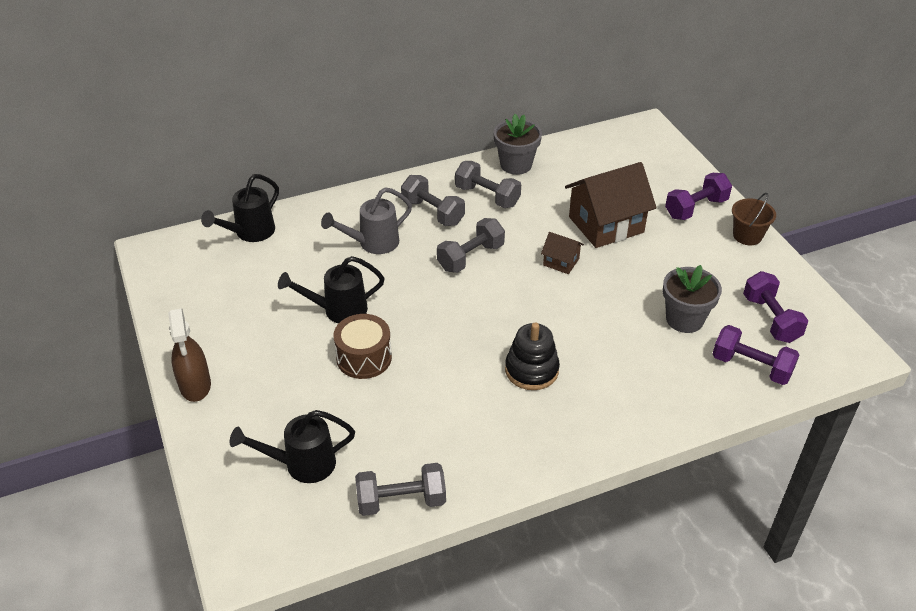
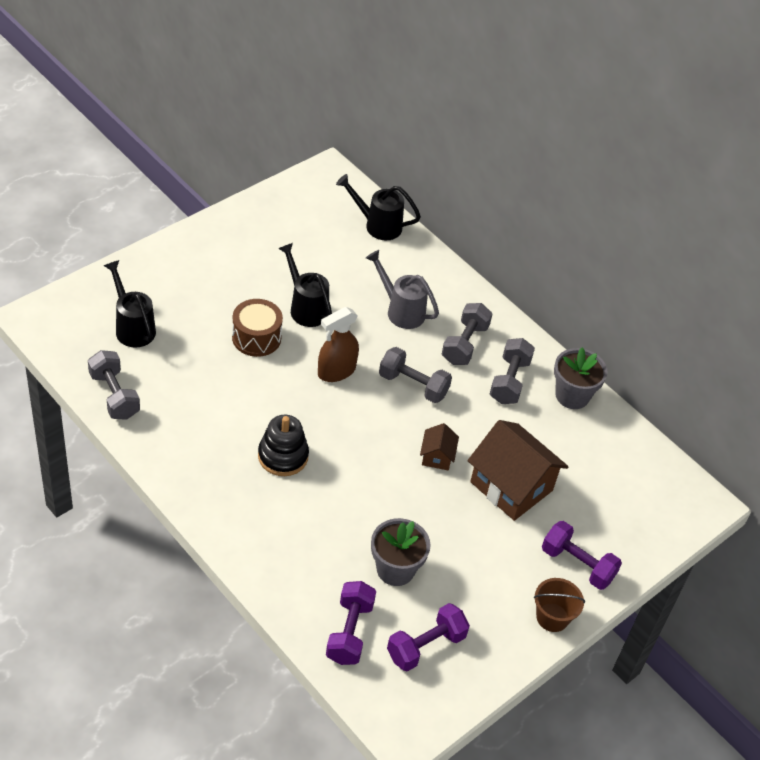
camera: 65 degrees right, 5 degrees up
(195, 385) = (191, 243): brown spray bottle -> brown spray bottle (336, 371)

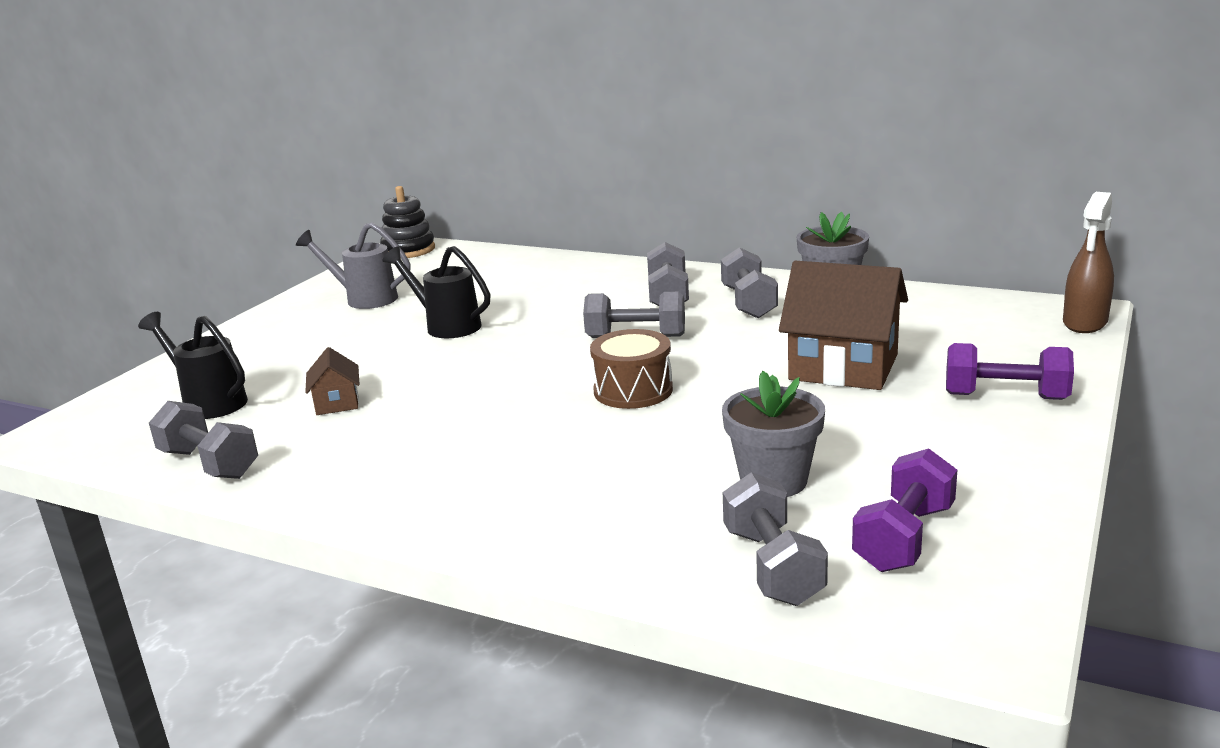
camera: 15 degrees left, 25 degrees down
(256, 338) = (397, 362): brown drum -> brown drum (633, 390)
(283, 456) = (511, 438): black stacking toy -> black stacking toy (408, 250)
(336, 371) = (526, 355): brown spray bottle -> brown spray bottle (1085, 323)
(349, 632) = (773, 566): purple dumbbell -> grey dumbbell
(377, 225) = (489, 259): black watering can -> none
(401, 310) = (569, 297): grey watering can -> grey watering can (364, 299)
(437, 456) = (723, 375): brown house -> brown house (337, 403)
(552, 617) = (1038, 448): brown bucket -> none

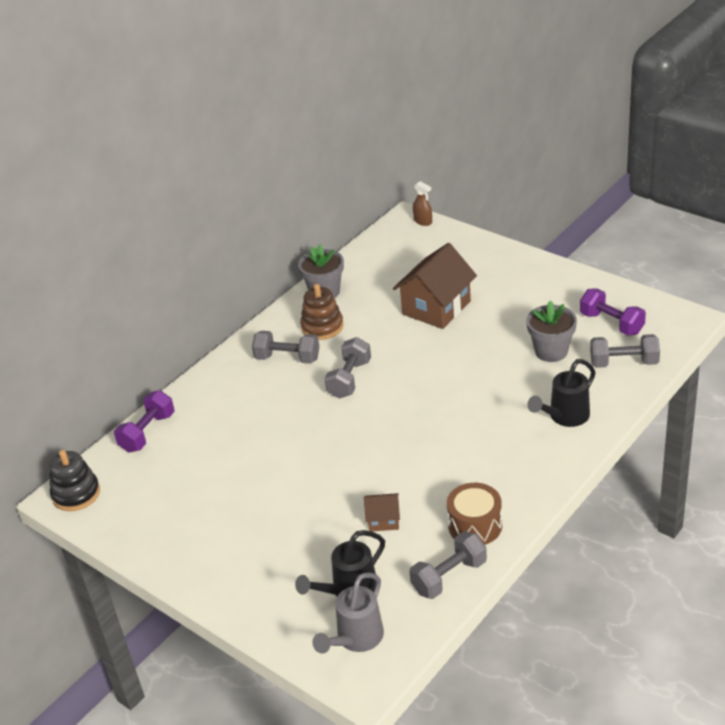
camera: 75 degrees left, 15 degrees up
(364, 299) = (185, 517): grey watering can -> grey watering can (356, 639)
(447, 326) = (275, 468): black watering can -> black watering can (565, 417)
(633, 390) = (428, 387): brown drum -> brown drum (475, 525)
(748, 303) = (322, 327): grey dumbbell -> brown stacking toy
(1005, 397) = (495, 266): purple dumbbell -> purple dumbbell (148, 432)
(1085, 323) = (423, 221): brown spray bottle -> brown spray bottle, size x0.63

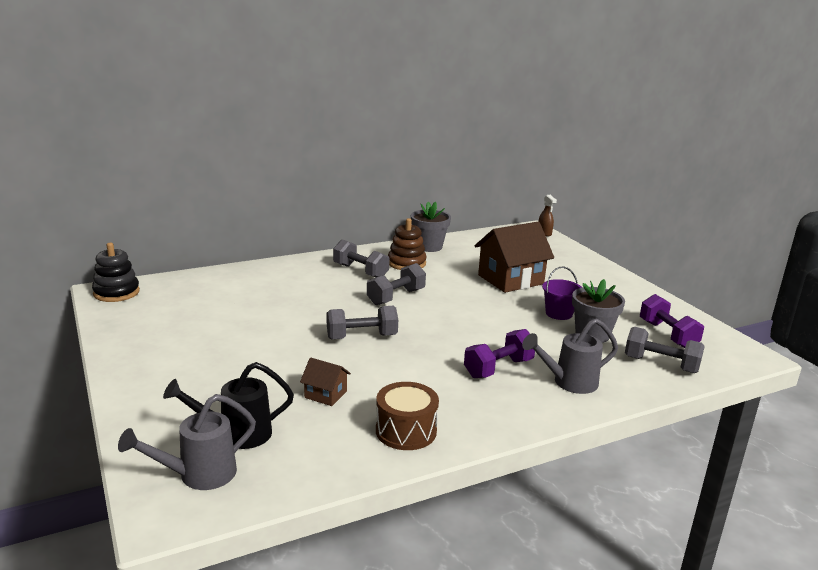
camera: 20 degrees right, 15 degrees down
(148, 432) = (210, 278): purple dumbbell -> purple dumbbell (498, 368)
(449, 577) = (340, 462): grey dumbbell -> grey dumbbell (362, 337)
(508, 336) = (559, 313): none -> purple bucket
(565, 417) = (569, 382): black watering can -> grey watering can

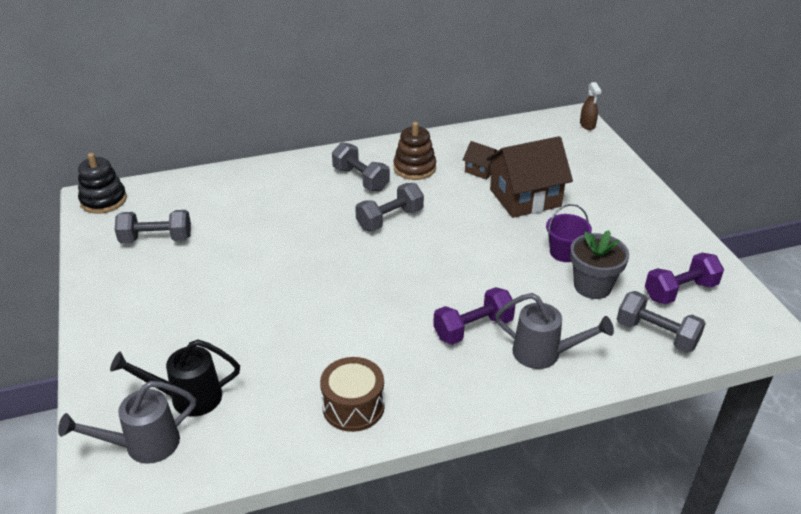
camera: 10 degrees right, 15 degrees up
(325, 394) = (284, 352): brown house -> brown house (481, 170)
(362, 337) = (339, 276): grey dumbbell -> grey dumbbell (156, 239)
(429, 247) = (446, 143): grey flower pot -> none
(569, 382) = (544, 354): grey watering can -> grey watering can turned 150 degrees counterclockwise
(667, 335) = (680, 291): purple dumbbell -> purple dumbbell turned 75 degrees clockwise

